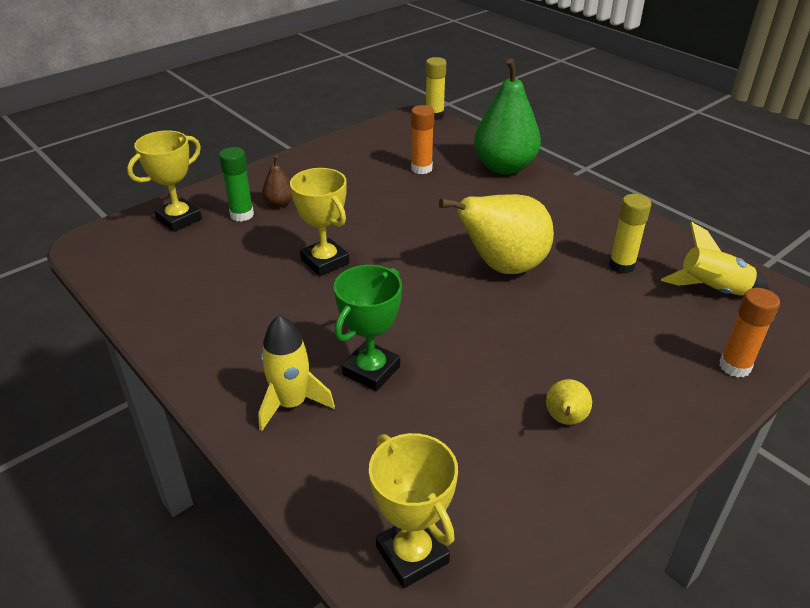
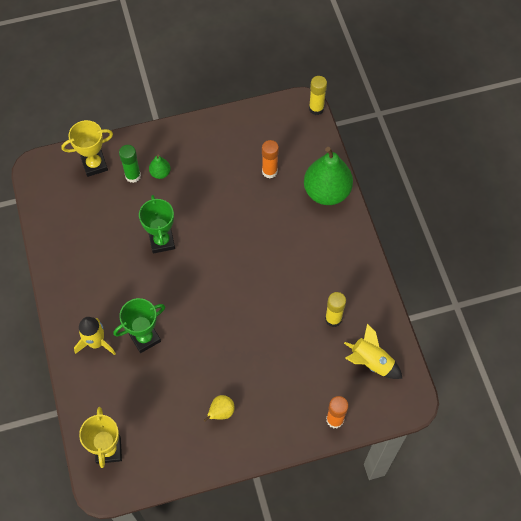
camera: 25 degrees right, 25 degrees up
(279, 203) = (160, 173): brown pear -> green pear
(325, 261) = (162, 241): yellow trophy -> green trophy
(502, 267) = (261, 290): yellow pear -> none

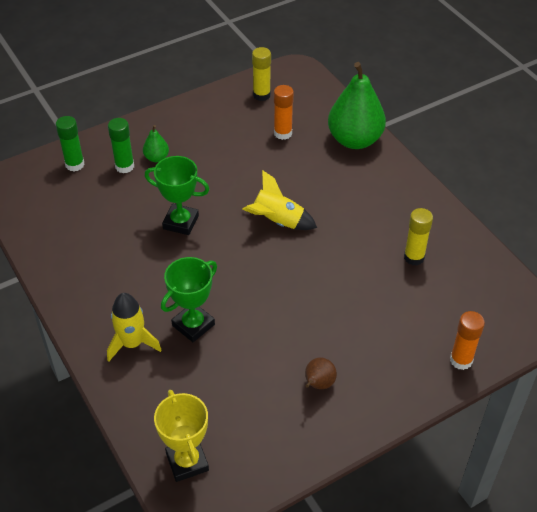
camera: 15 degrees left, 15 degrees down
(94, 165) = (75, 164): yellow trophy -> green glue stick
(162, 241) = (181, 222): green trophy -> green trophy turned 45 degrees counterclockwise
(221, 412) = (318, 384): yellow pear -> brown pear
(316, 108) = (312, 70): yellow glue stick -> yellow glue stick (261, 95)
(371, 362) = (477, 291): yellow rocket -> yellow rocket (278, 222)

